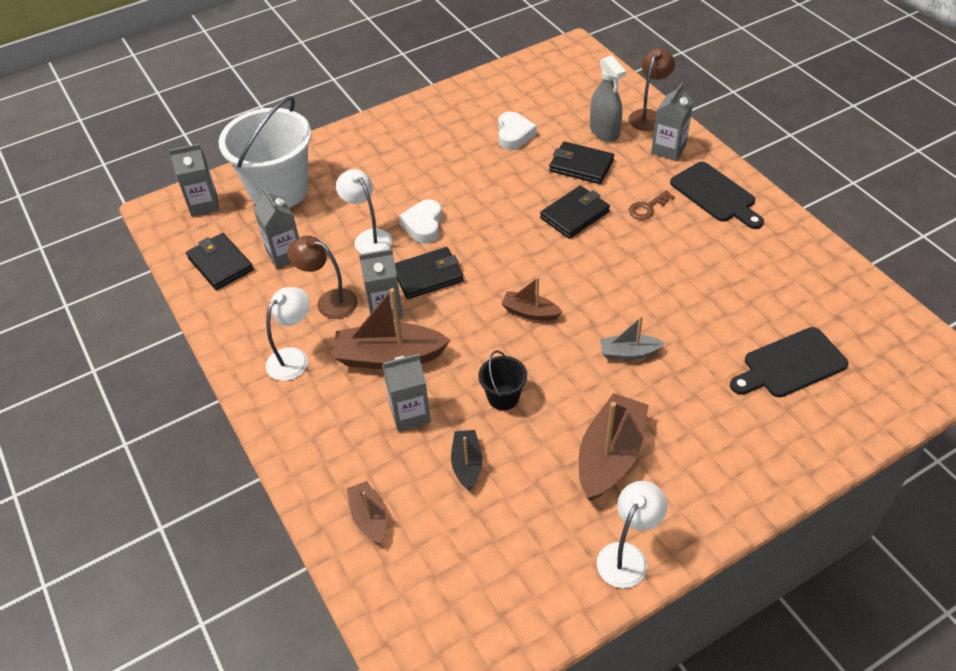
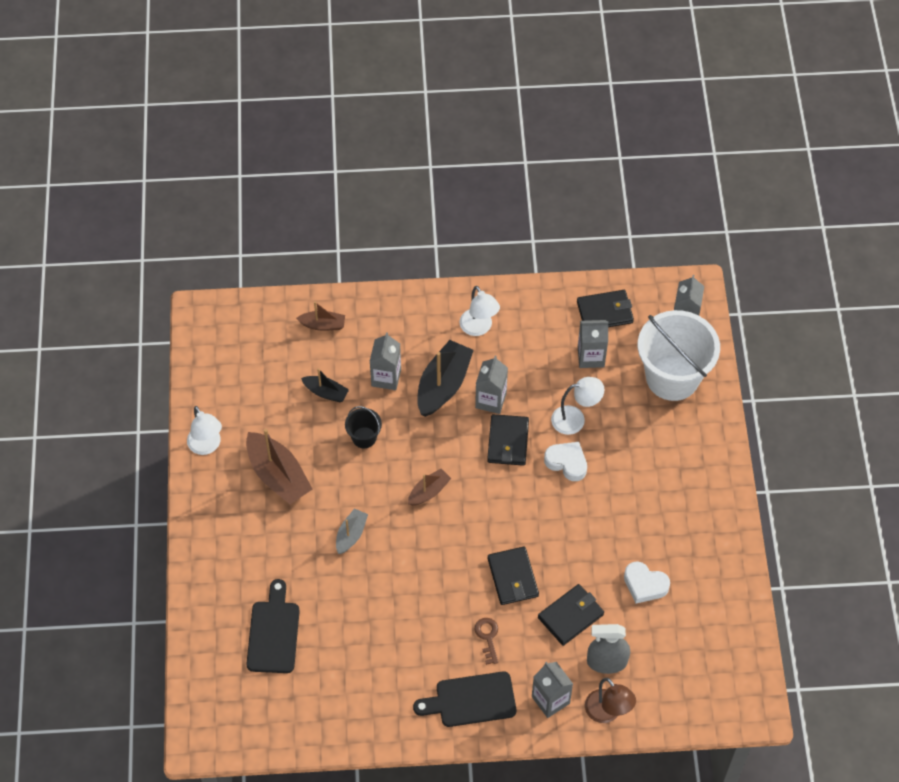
camera: 115 degrees right, 10 degrees up
(329, 301) = (521, 368): brown lamp -> none
(389, 357) = (443, 385): brown boat -> black boat

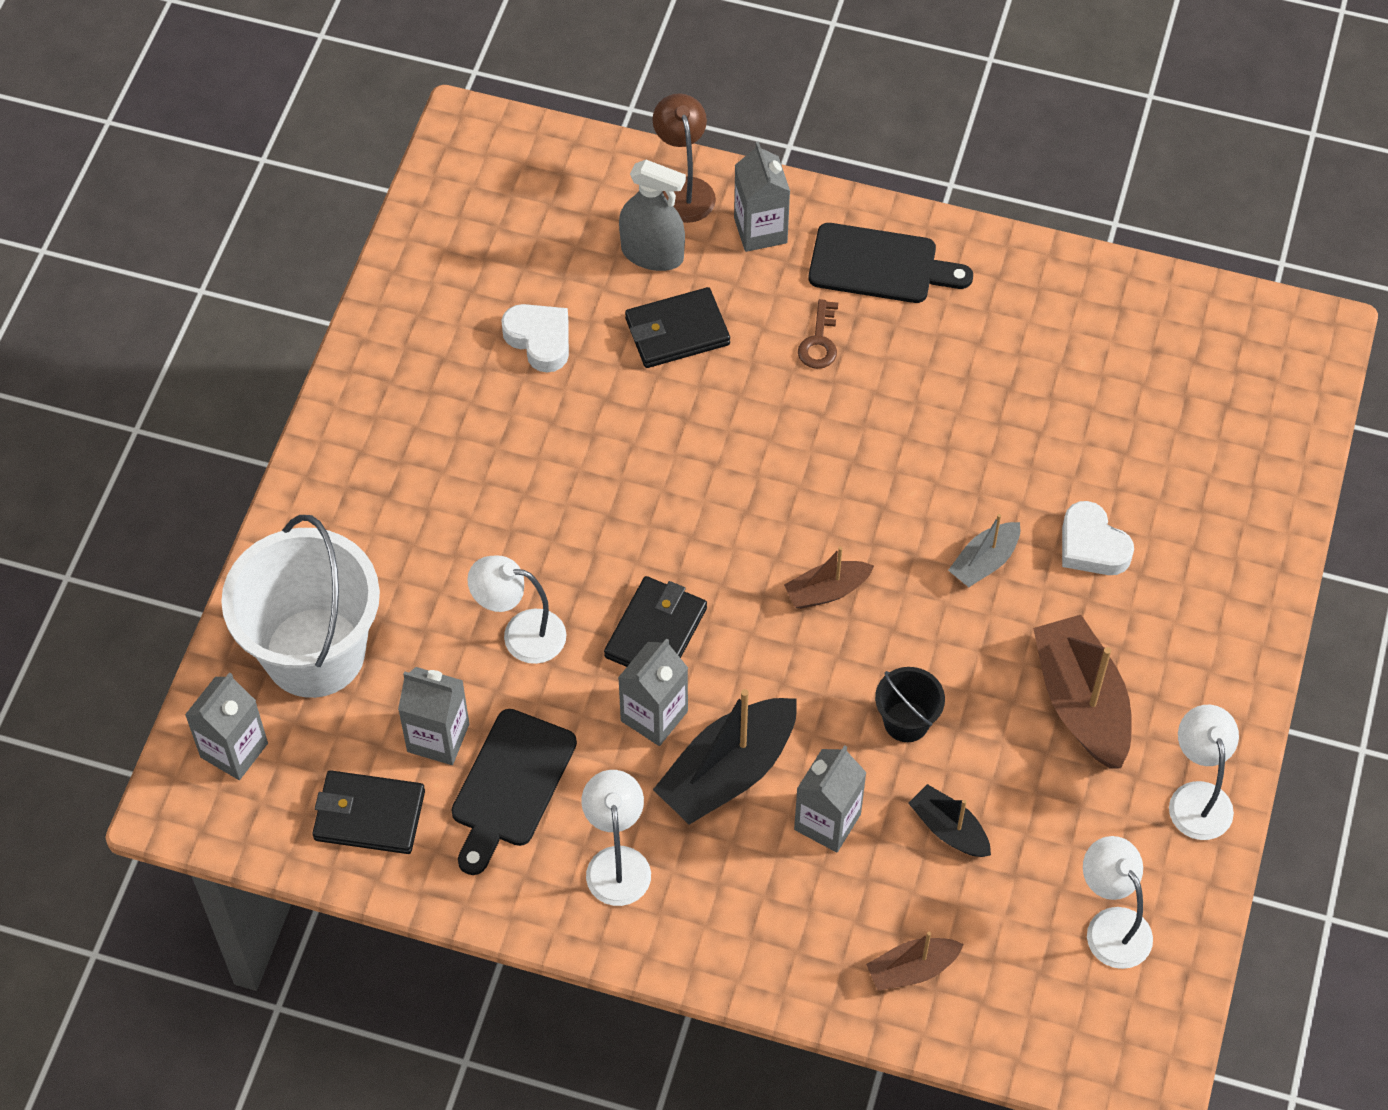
camera: 160 degrees left, 0 degrees up
(234, 373) = (1111, 925): none -> white lamp
(273, 633) = (1158, 450): black cutting board -> black cutting board (510, 785)
(323, 325) = (912, 969): brown boat -> brown boat turned 45 degrees counterclockwise
(513, 577) = (743, 414): black wallet -> none
(567, 462) = (571, 565): white heart -> white heart (1092, 546)

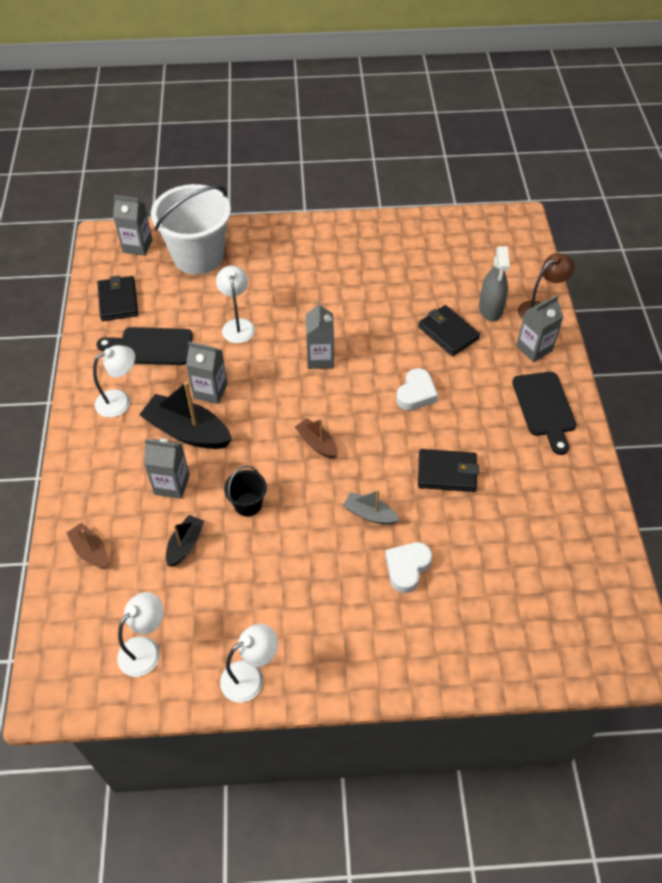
camera: 70 degrees right, 5 degrees down
(438, 738) = (168, 312): grey carton -> grey carton (320, 358)
(540, 340) = (412, 281): white heart -> white heart (416, 393)
(655, 632) = (260, 377): black wallet -> black wallet (447, 472)
(819, 342) = (477, 394): brown key -> none
(1081, 702) = (294, 591): brown boat -> none

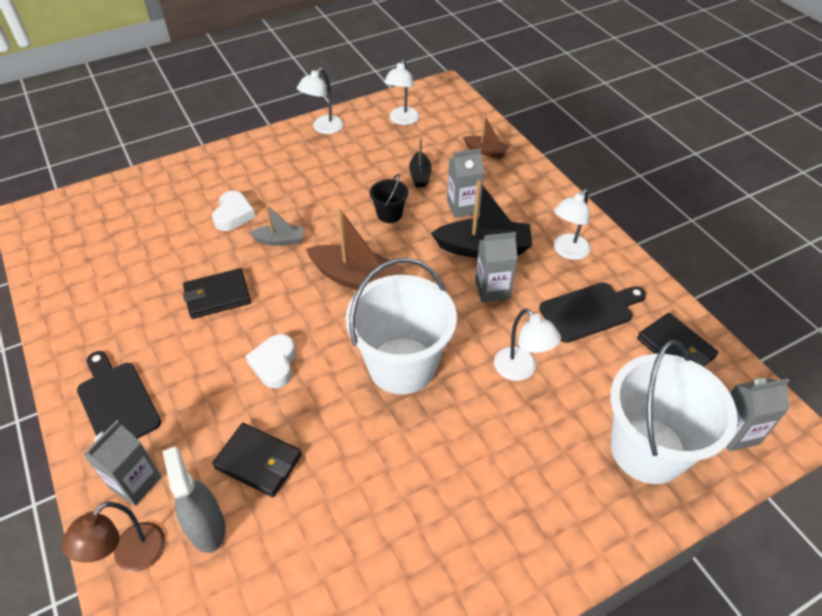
camera: 155 degrees right, 5 degrees down
(317, 443) = (357, 279): brown boat -> brown boat, size x1.81
(320, 358) = (402, 365): grey carton -> white bucket

